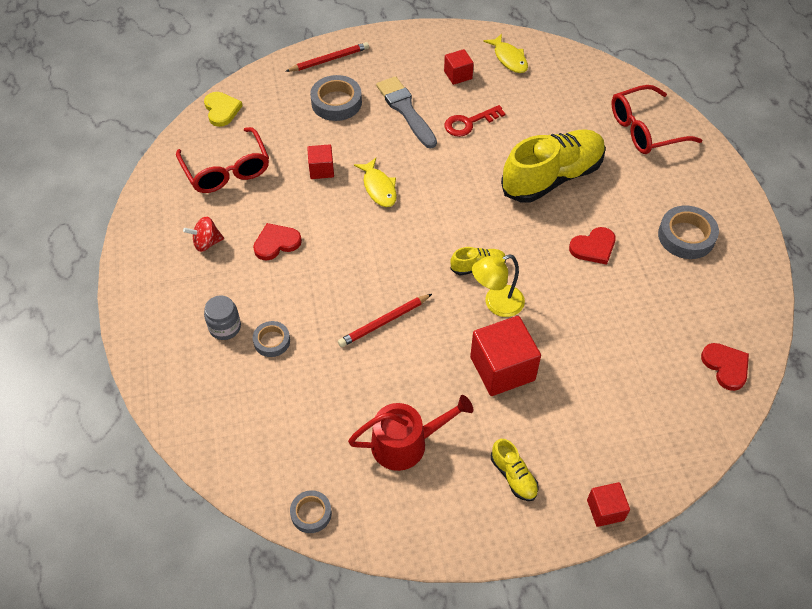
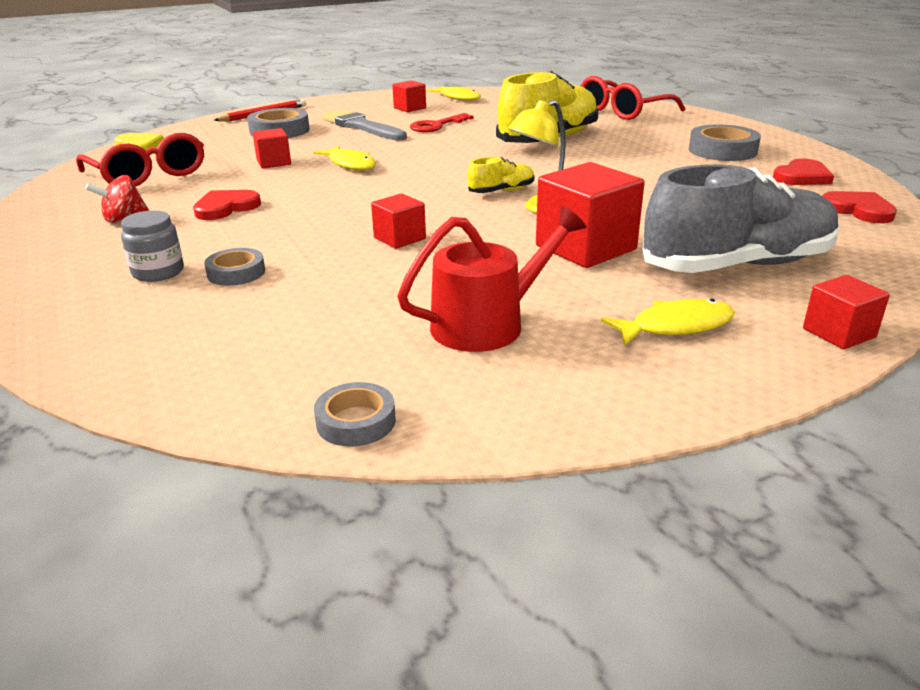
camera: 15 degrees left, 25 degrees down
(384, 322) = (399, 238): red pencil -> red cube
(513, 476) = (675, 326): yellow shoe -> yellow fish
(591, 418) = (738, 265): none -> grey shoe
(593, 247) = (628, 166): red heart -> red heart (802, 177)

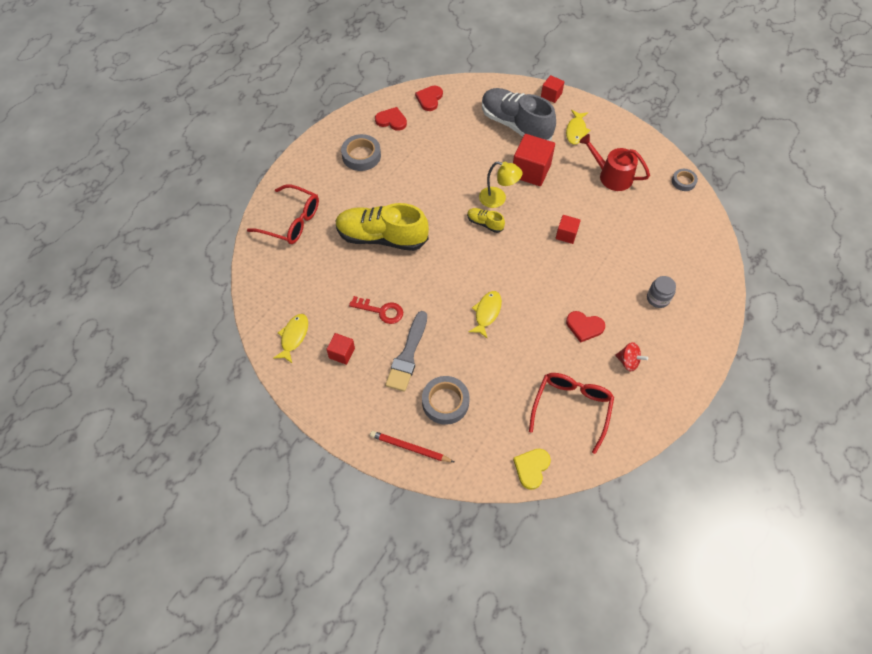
camera: 120 degrees left, 30 degrees up
(236, 273) = (637, 271): grey tape -> none
(274, 162) = (509, 355): red cube -> none
(675, 326) = (576, 131): yellow fish -> yellow fish turned 120 degrees counterclockwise

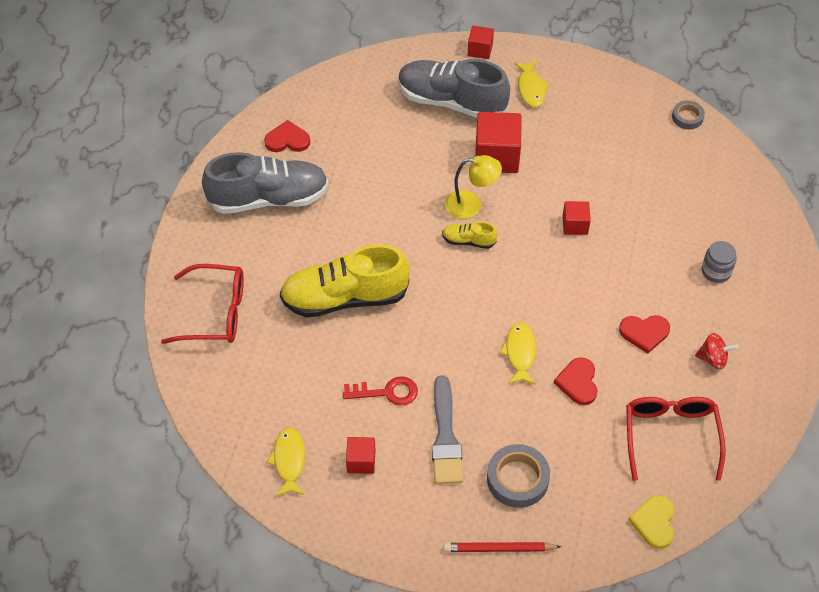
camera: 20 degrees left, 5 degrees down
(361, 156) = (269, 198): grey tape -> grey shoe
(429, 99) = (325, 97): red heart -> red heart (578, 382)
(611, 176) = (599, 134): red watering can -> none

